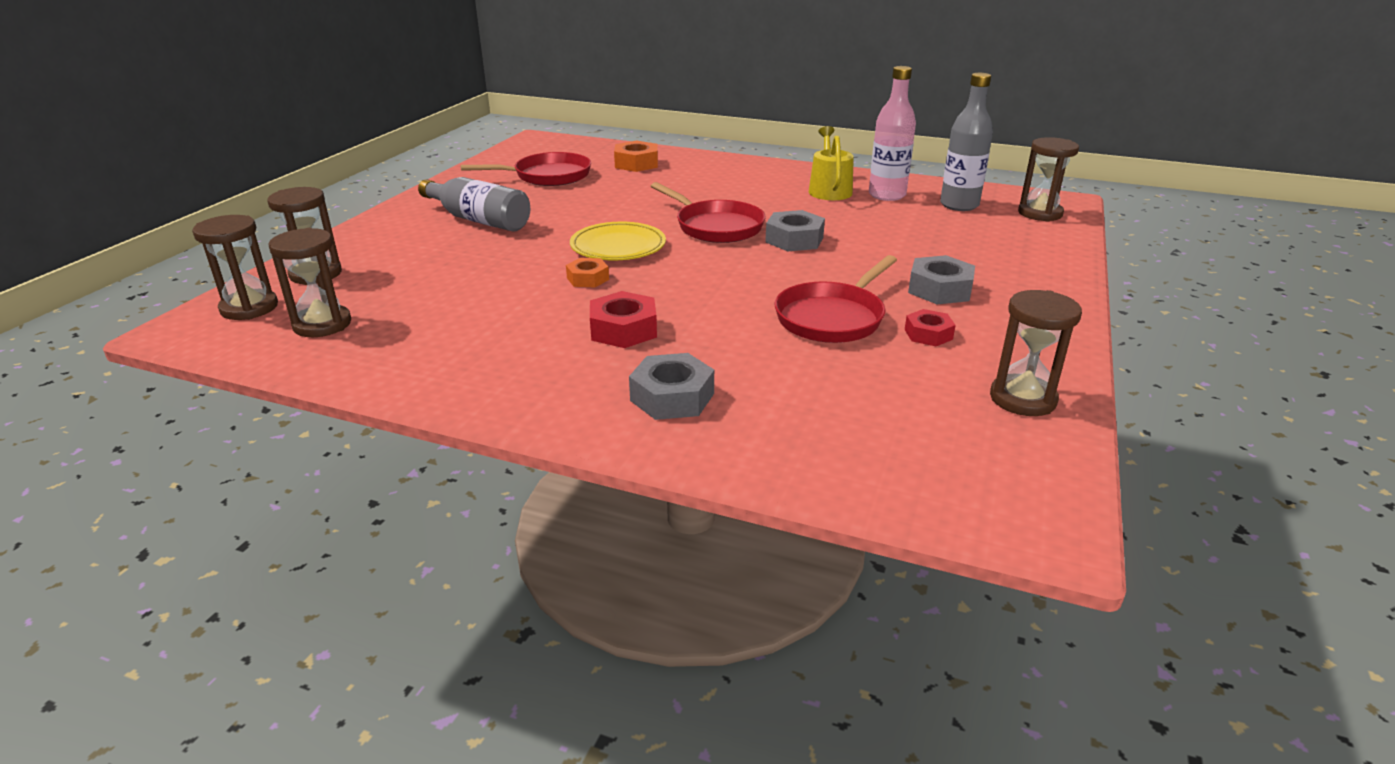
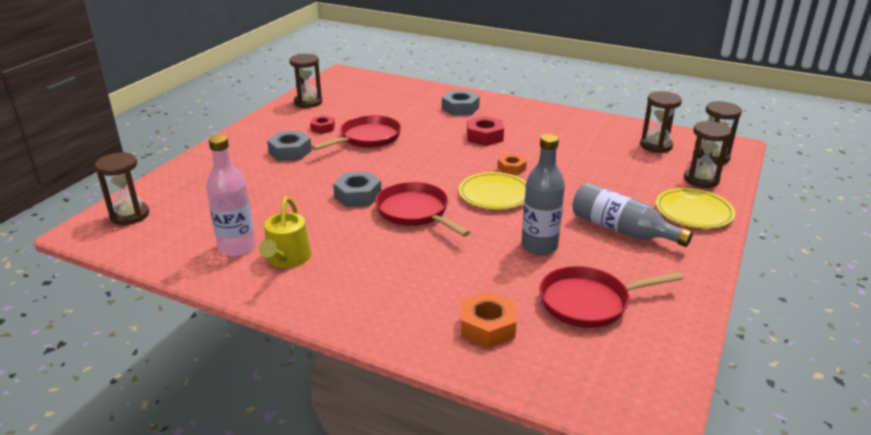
camera: 175 degrees left, 0 degrees up
(375, 238) = (693, 212): none -> yellow plate
(959, 205) = (185, 229): grey bottle -> grey bottle (539, 246)

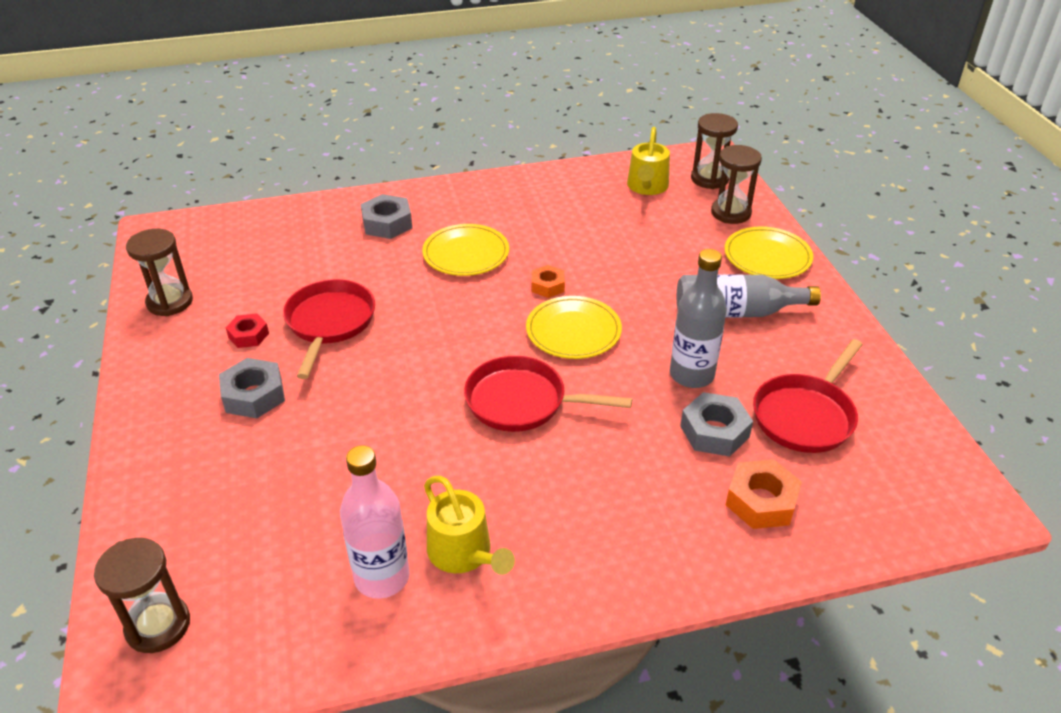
camera: 40 degrees left, 10 degrees up
(358, 195) = (428, 415): grey nut -> grey nut (714, 431)
(484, 136) = (466, 254): red nut -> yellow plate
(656, 146) = (647, 187): brown hourglass -> yellow watering can

